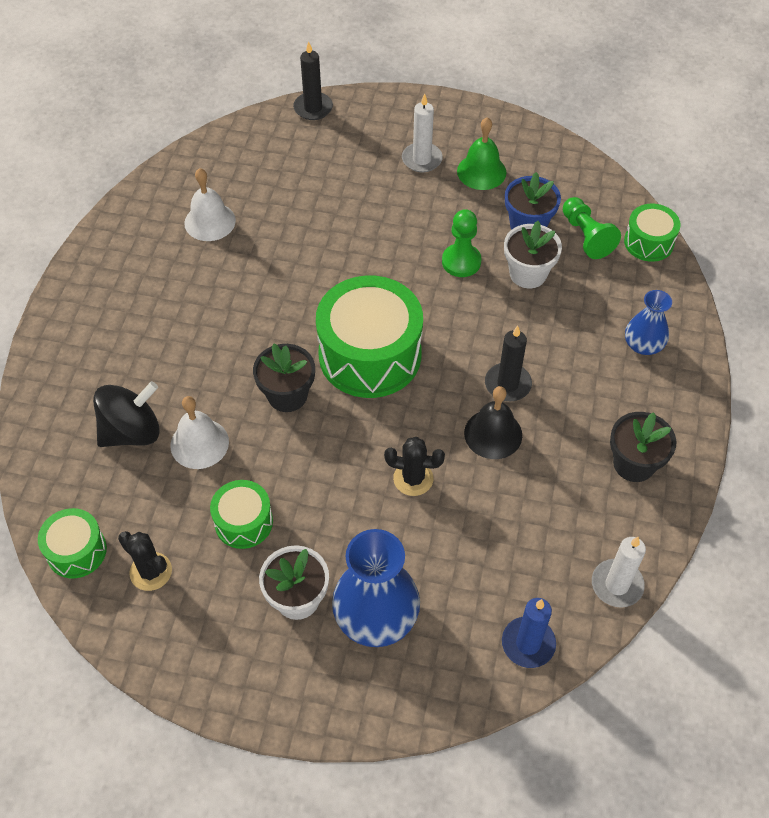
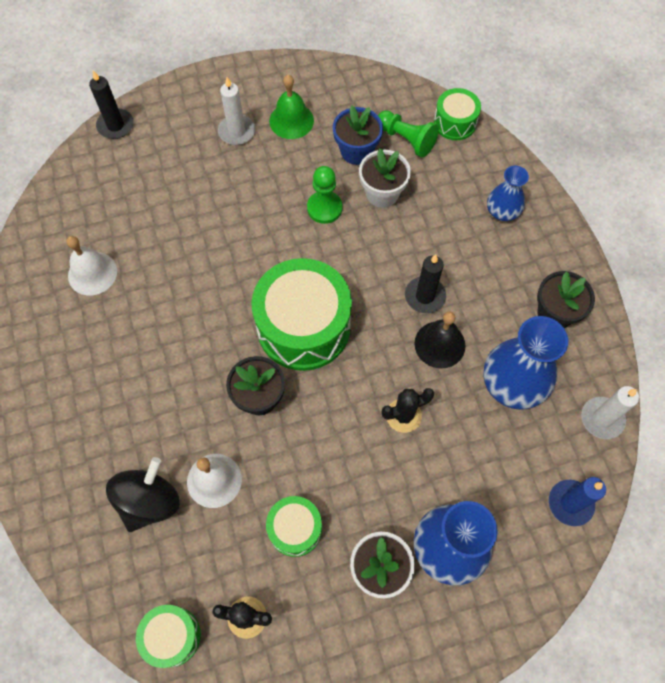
camera: 30 degrees left, 10 degrees up
(544, 505) = (513, 383): none -> blue vase

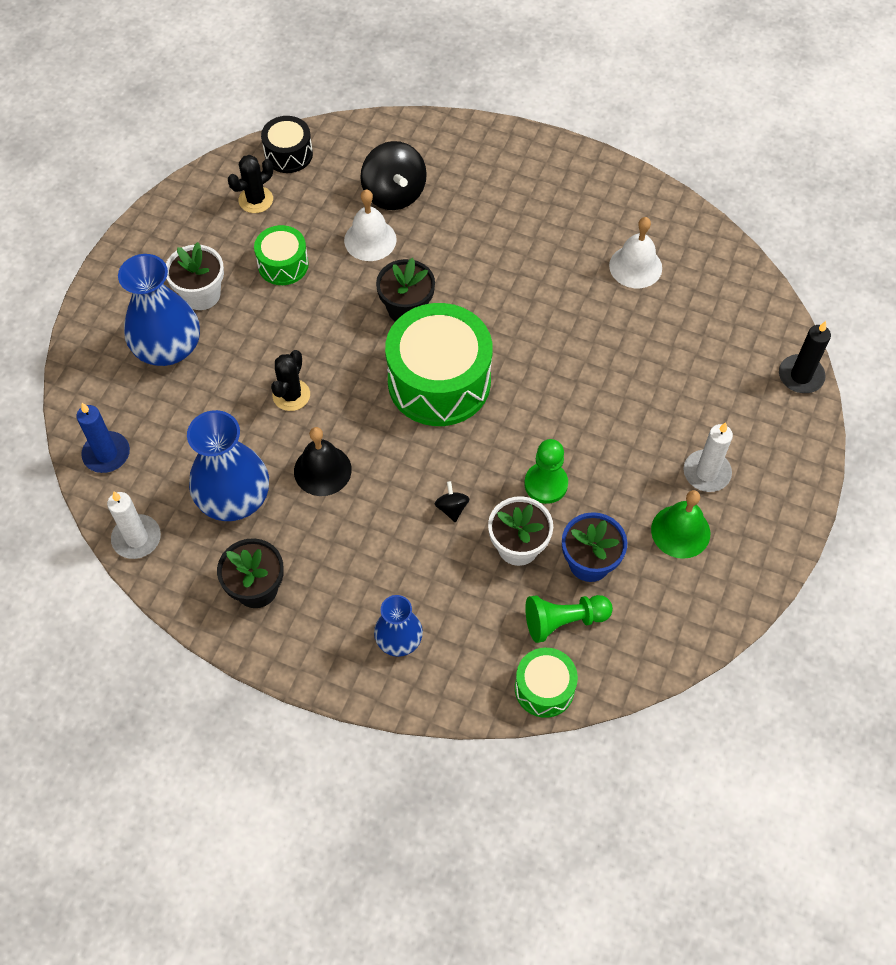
camera: 130 degrees right, 5 degrees down
(172, 636) = (288, 154): green drum -> black drum
(391, 247) = (452, 508): none -> black spinning top
(425, 296) = (377, 495): black candle -> none

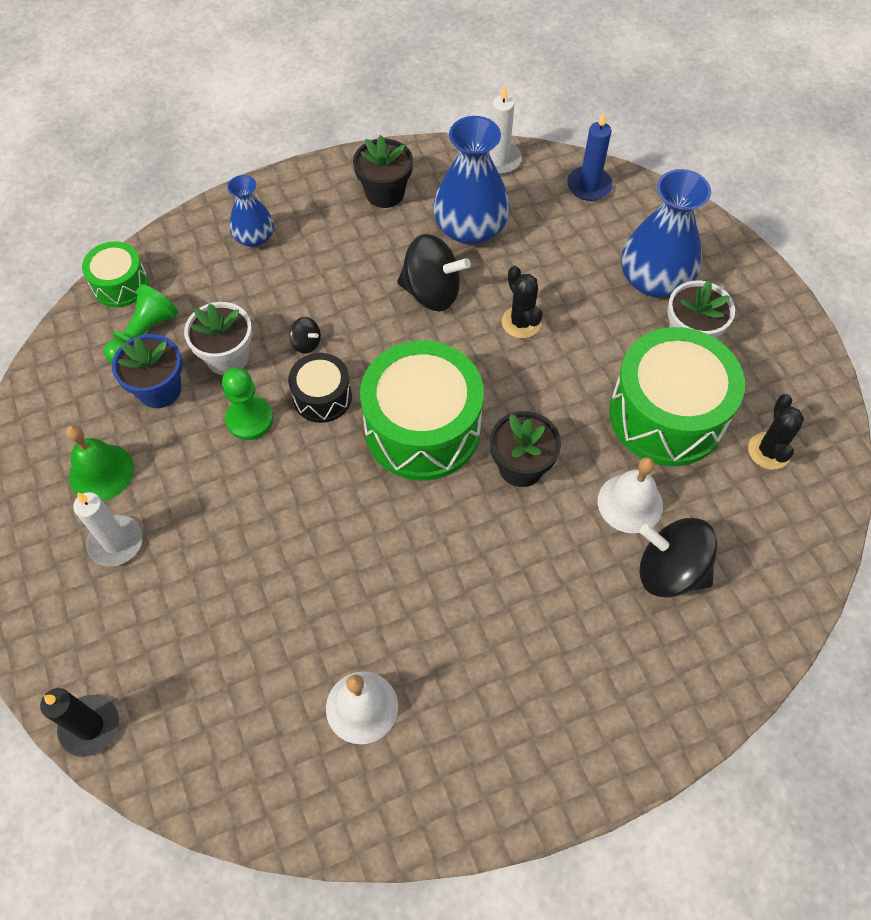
camera: 135 degrees right, 0 degrees up
(283, 264) = (666, 415): green drum -> green drum, size x1.94
(288, 154) = (809, 522): black drum -> black drum (322, 397)
(322, 470) = (432, 292): black bell -> black spinning top

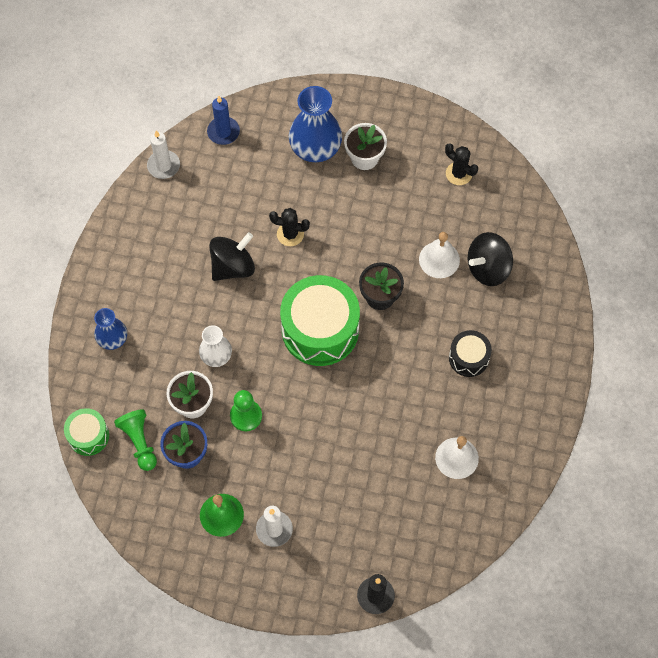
camera: 55 degrees left, 5 degrees up
(306, 343) = (216, 355): black spinning top -> white vase
(322, 397) = (260, 369): black drum -> black drum (468, 358)
(385, 193) = (137, 245): black flower pot -> none
(470, 228) = (203, 216): blue vase -> none
(666, 415) = (403, 205): green drum -> none

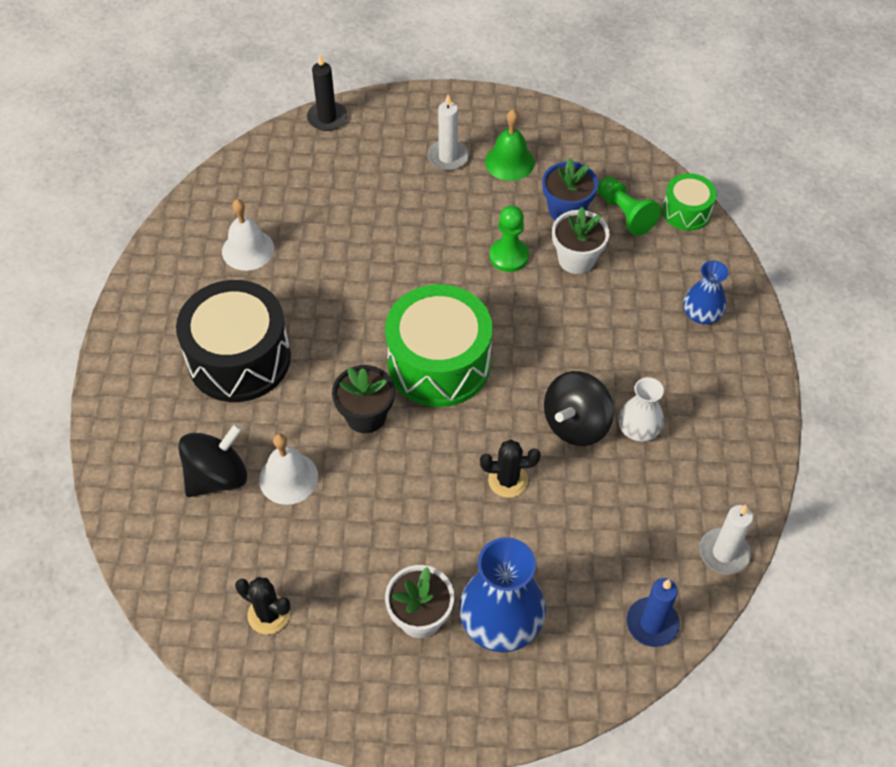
camera: 170 degrees right, 10 degrees down
(216, 355) = (564, 314): white vase -> white vase (638, 429)
(468, 358) = (239, 358): black drum -> black drum, size x1.94

